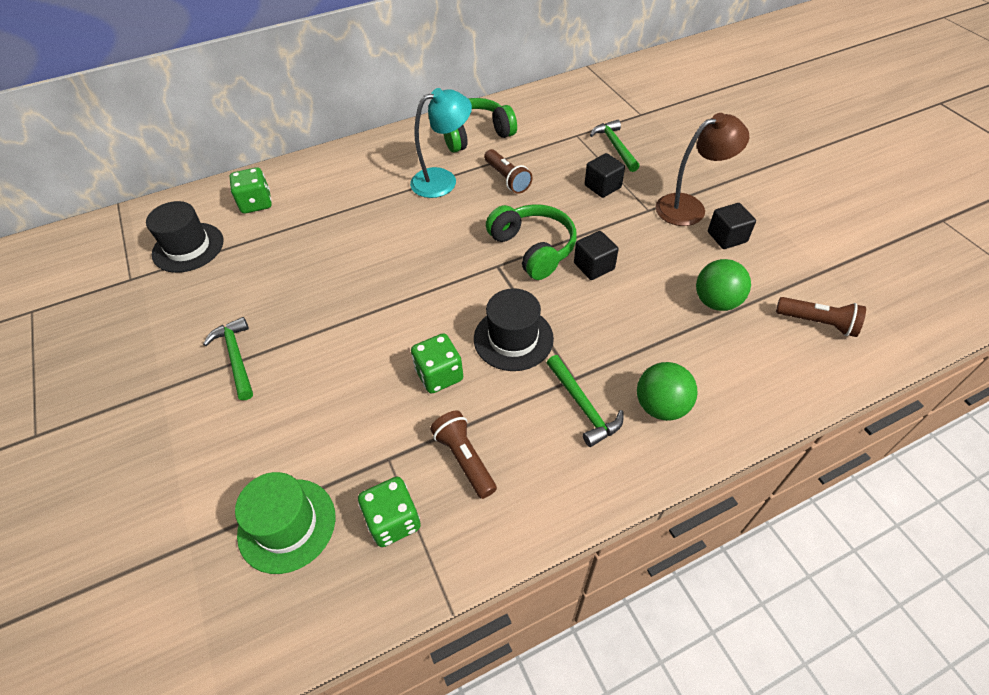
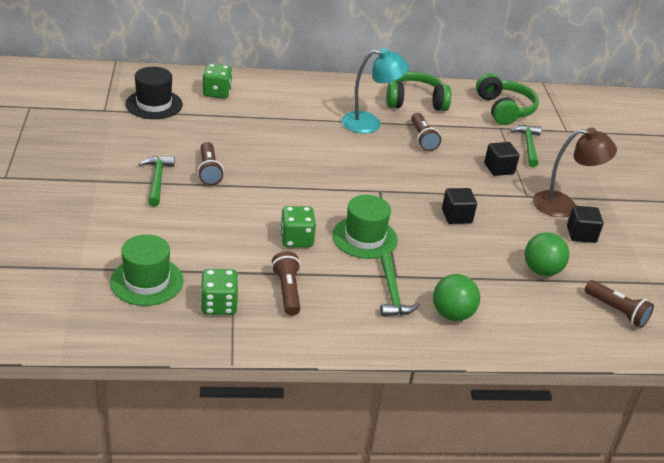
camera: 15 degrees right, 15 degrees down
(293, 318) = (209, 171): none -> brown flashlight
(513, 338) = (364, 238): black hat -> green hat
(533, 249) = (415, 189): green headphones -> green headphones (504, 109)

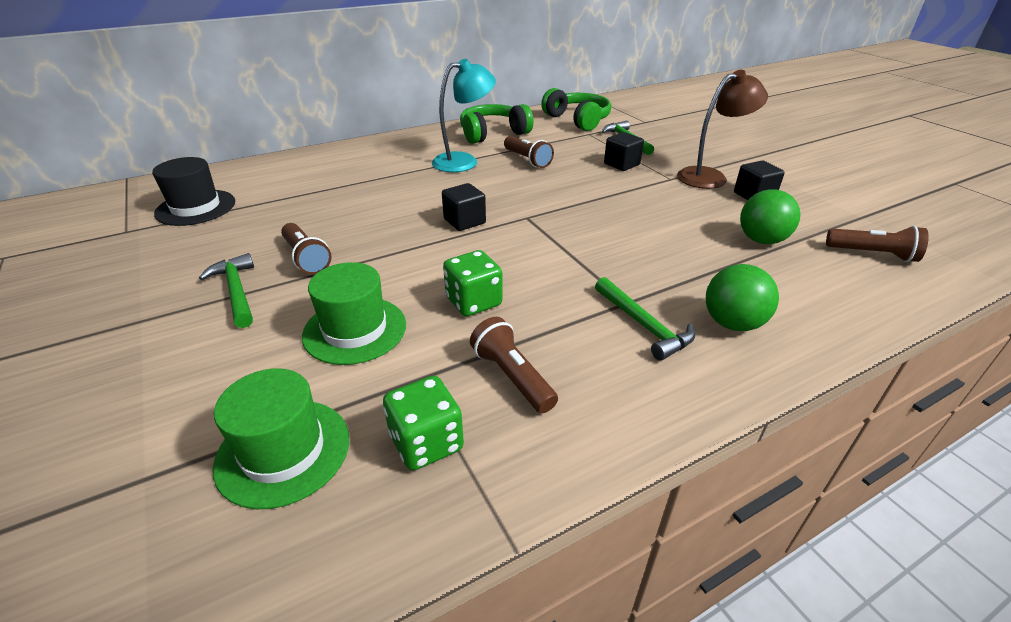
camera: 20 degrees left, 0 degrees up
(217, 93) = (273, 177): green dice -> none
(364, 238) = (553, 271): green hat -> green hat (355, 330)
(456, 216) = (627, 216): black cube -> black cube (464, 221)

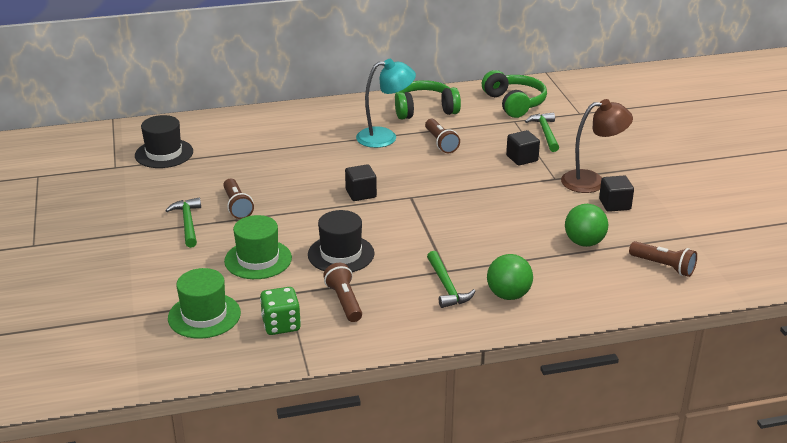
camera: 15 degrees right, 5 degrees down
(473, 302) = (341, 254): green dice -> black hat

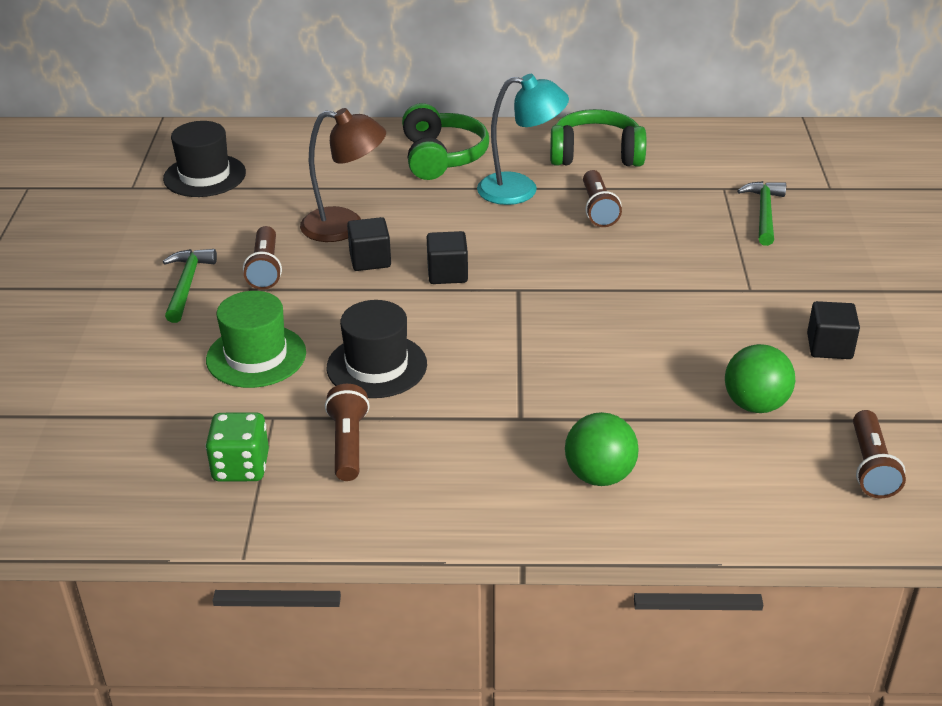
camera: 15 degrees right, 5 degrees up
(204, 315) = (141, 433): green hat -> none
(446, 286) = (510, 445): green hammer -> none
(514, 103) = (734, 160): green headphones -> green headphones (441, 157)
(522, 158) = (711, 250): black cube -> black cube (370, 260)
(592, 181) = (807, 302): brown lamp -> brown lamp (345, 226)
(663, 266) = (870, 467): brown flashlight -> brown flashlight turned 45 degrees clockwise

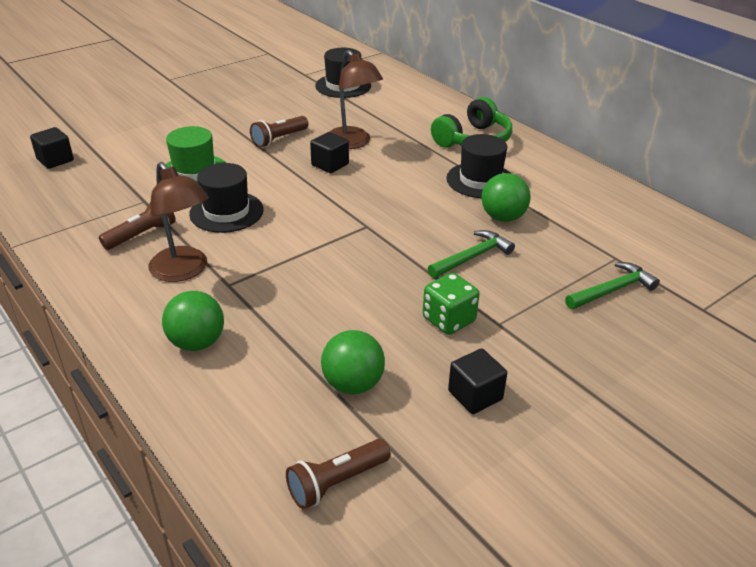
camera: 50 degrees right, 0 degrees up
(187, 285) = (236, 126): green hammer -> green hammer (472, 257)
(241, 467) = (90, 211): green dice -> green dice (449, 320)
(447, 273) = (350, 195): black cube -> black cube (55, 160)
(460, 439) = (184, 271): none -> brown lamp
(520, 189) = (480, 180): turquoise lamp -> black hat
(596, 155) = (568, 189): green headphones -> none
(598, 209) = (503, 217): brown flashlight -> green ball

